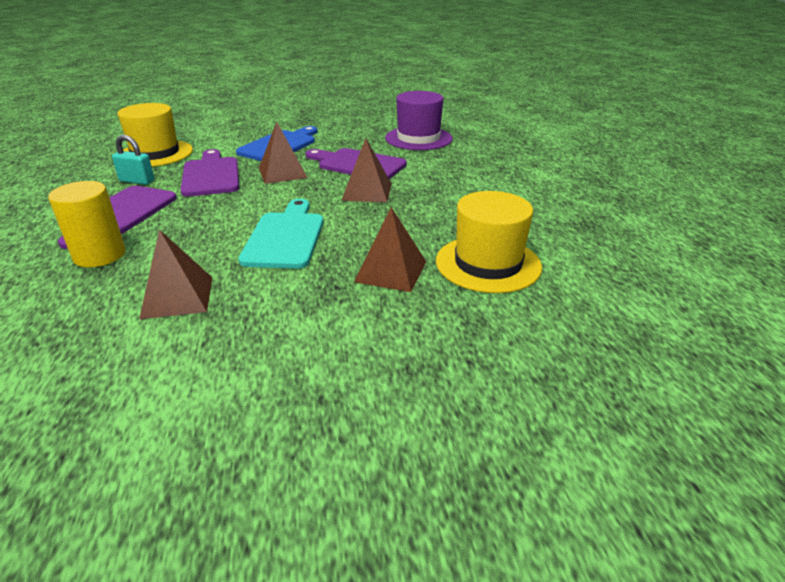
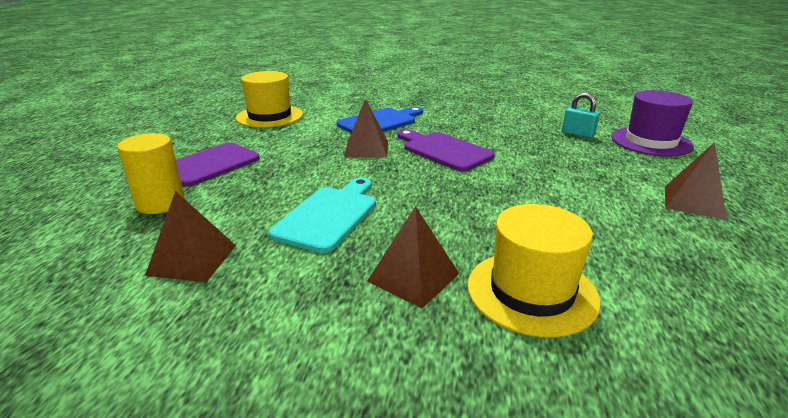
camera: 20 degrees right, 5 degrees down
(137, 181) = (238, 139): turquoise padlock -> turquoise padlock (577, 134)
(211, 175) = (302, 142): purple cutting board -> none
(367, 191) = (437, 180): brown pyramid -> brown pyramid (693, 202)
(418, 138) = (521, 132): purple hat -> purple hat (651, 141)

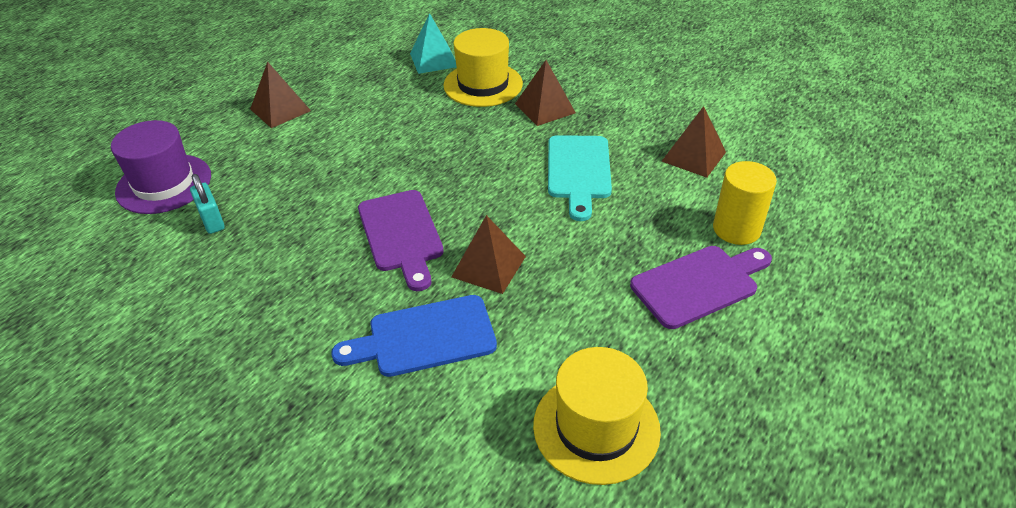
camera: 155 degrees left, 15 degrees up
(329, 215) = (579, 171): turquoise cutting board -> turquoise cutting board turned 45 degrees counterclockwise
(660, 318) = (434, 60): none -> turquoise pyramid

